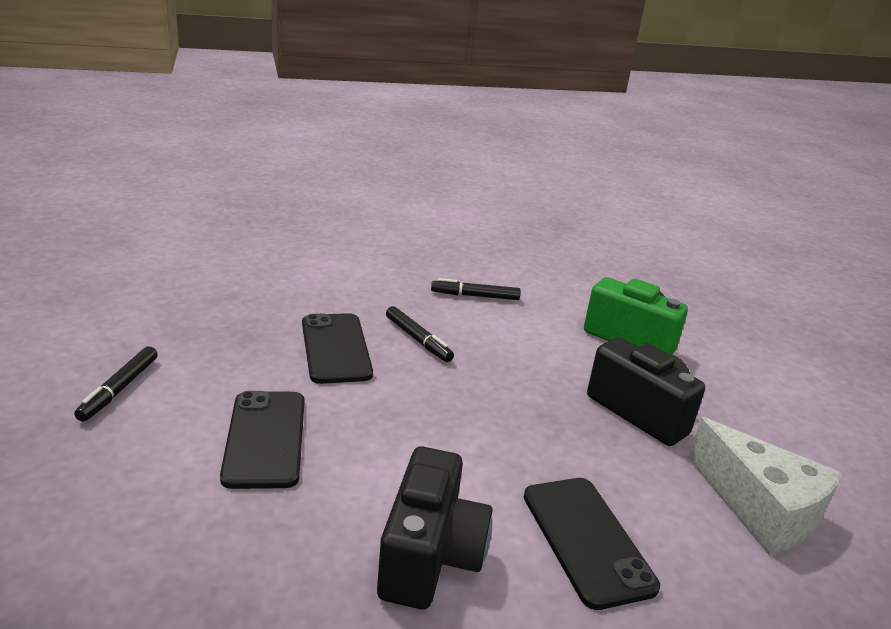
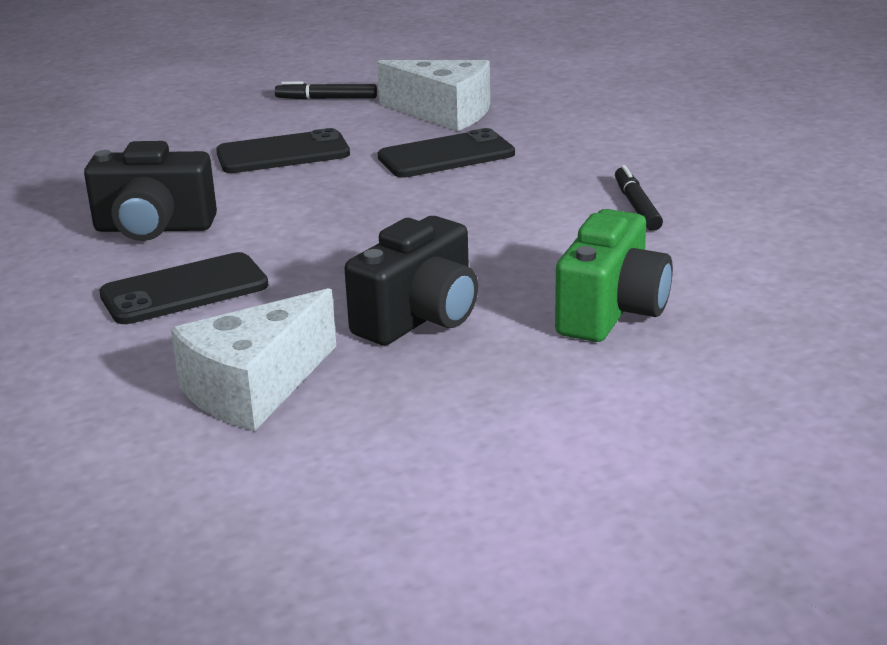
camera: 85 degrees right, 0 degrees up
(230, 331) = (444, 113): none -> white cheese
(418, 340) = (495, 188): black marker -> none

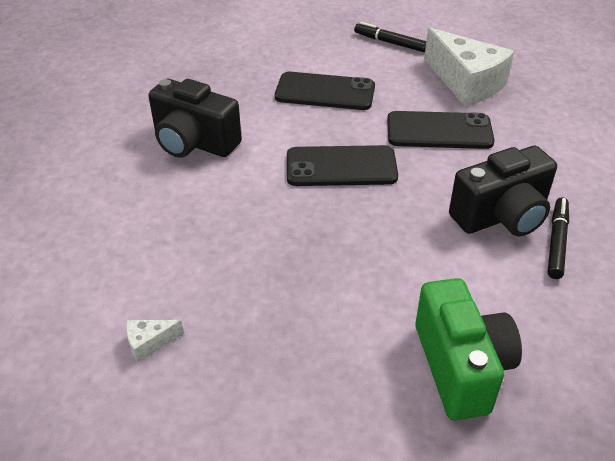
camera: 25 degrees right, 15 degrees up
(184, 290) = (172, 215): black phone -> black phone (341, 167)
(254, 388) = (149, 343): white cheese -> white cheese, size x0.41
(419, 318) = (309, 312): black camera -> black camera (501, 216)
(611, 312) = (461, 367): green camera -> green camera turned 60 degrees counterclockwise

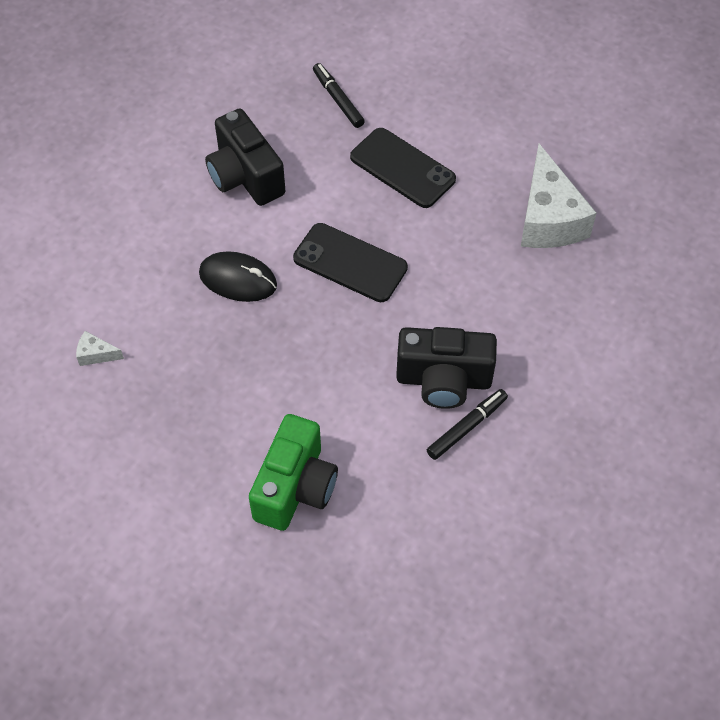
camera: 30 degrees right, 15 degrees up
(250, 218) = (238, 279): none -> black mouse
(390, 42) = (518, 130): black marker -> black marker (338, 99)
(439, 131) = (470, 265): black phone -> none

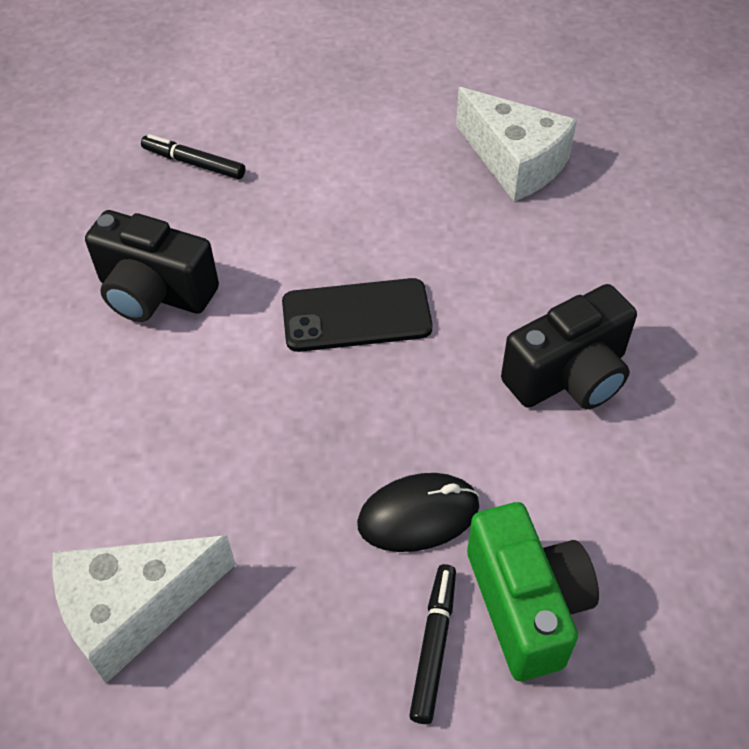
camera: 35 degrees left, 5 degrees down
(96, 354) = (134, 610): white cheese -> white cheese, size x2.44
(238, 279) = (243, 408): black mouse -> black mouse (418, 515)
(402, 168) = (325, 193): black phone -> none
(467, 427) = (639, 409): black marker -> black marker (434, 645)

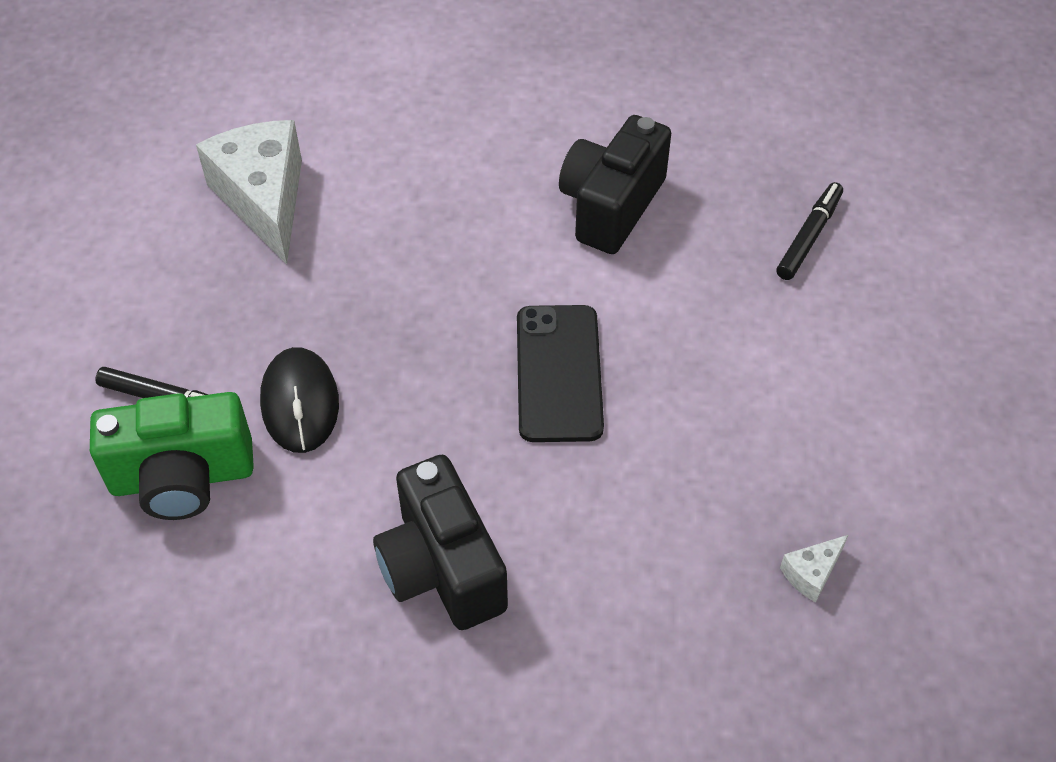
camera: 95 degrees right, 0 degrees up
(515, 162) = (811, 573): white cheese -> white cheese, size x0.41

